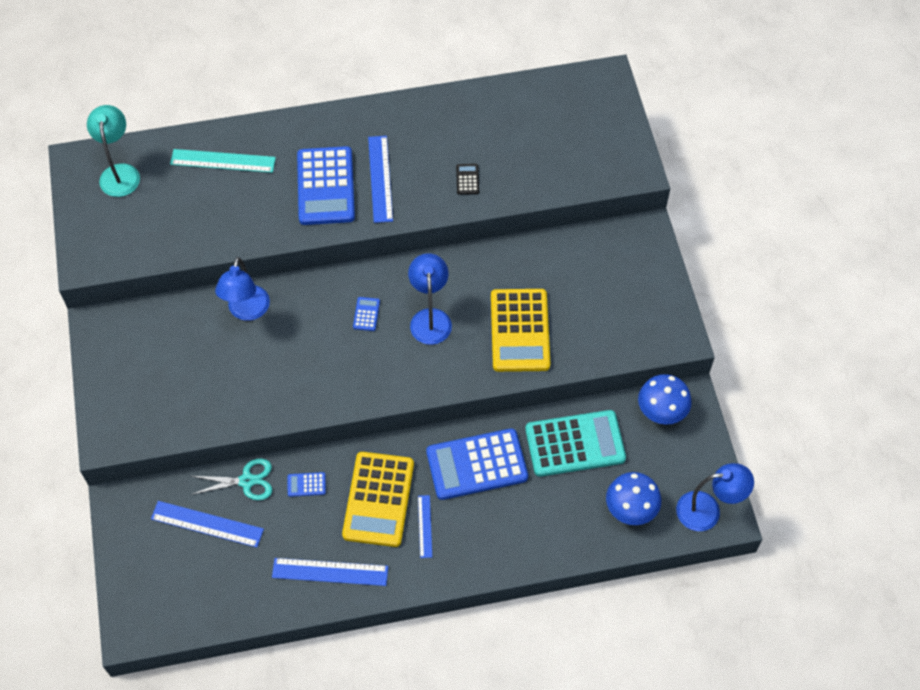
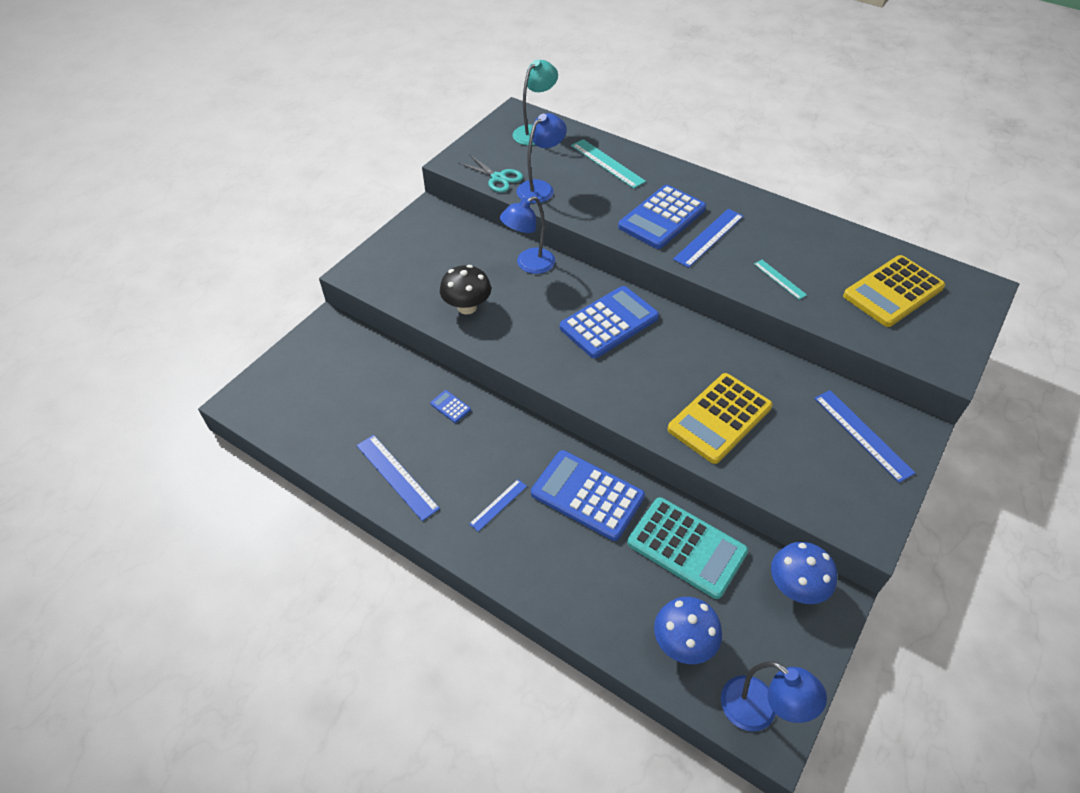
camera: 45 degrees right, 10 degrees down
(207, 524) = (360, 378): blue ruler -> blue ruler (862, 434)
(241, 392) = (467, 307): none -> black mushroom
(247, 481) = (416, 373): turquoise scissors -> turquoise scissors (498, 178)
(366, 314) = (609, 322): blue calculator -> blue calculator, size x2.49
(378, 499) = (487, 457): yellow calculator -> yellow calculator (893, 292)
(430, 318) = (655, 358): blue lamp -> blue lamp (540, 188)
(467, 179) = (779, 279): black calculator -> turquoise ruler

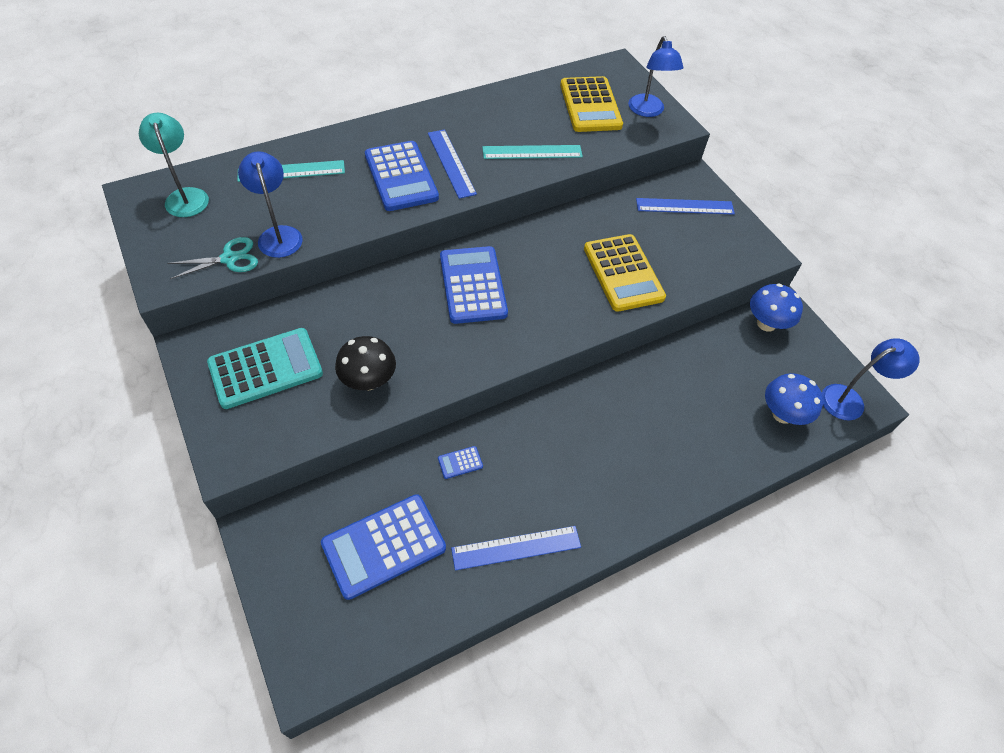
camera: 65 degrees left, 5 degrees up
(498, 505) = (596, 476): blue ruler -> none
(529, 265) = (351, 304): blue lamp -> blue lamp (648, 111)
(587, 495) = (623, 405): blue calculator -> blue calculator (384, 546)
(686, 547) = (704, 367): turquoise calculator -> turquoise calculator (266, 368)
(779, 279) = (532, 152): turquoise ruler -> turquoise ruler, size x1.70

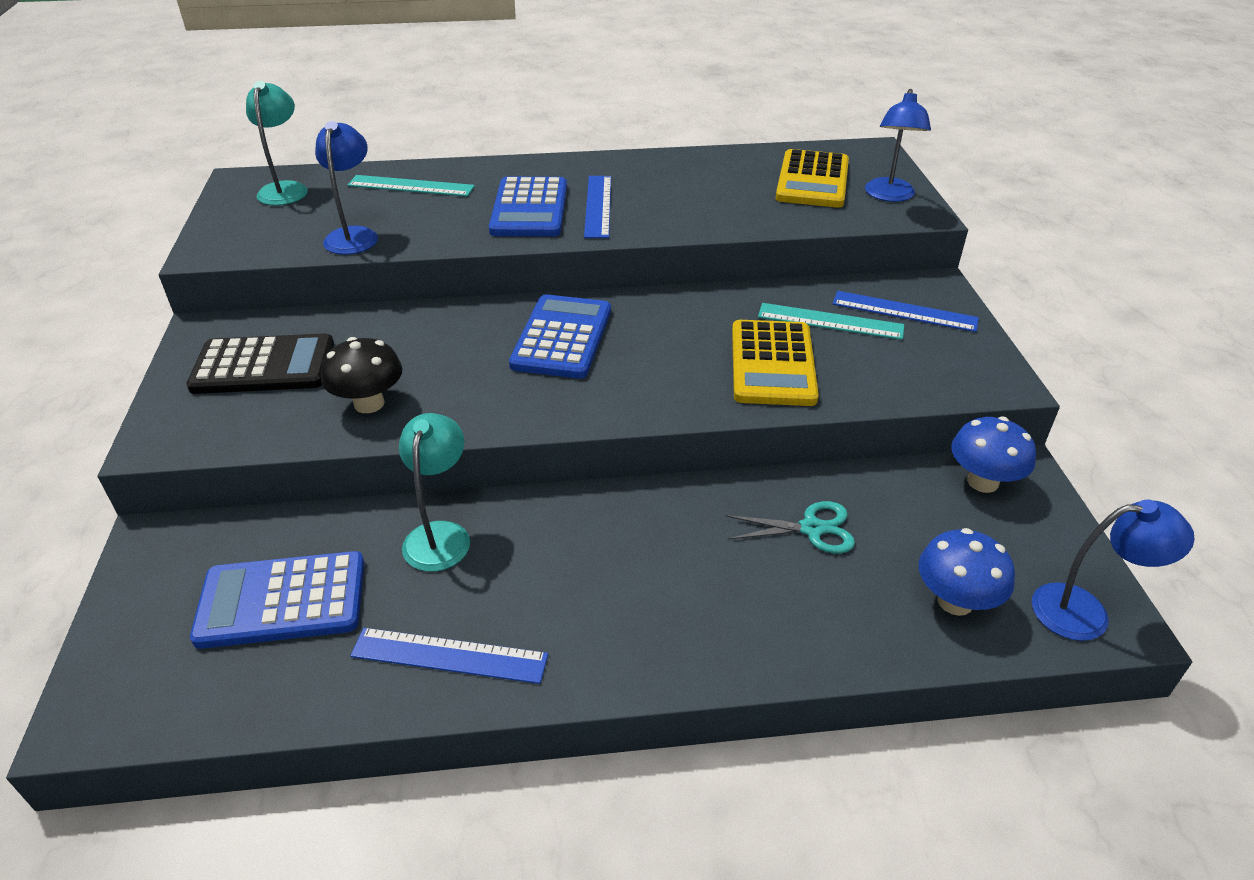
camera: 25 degrees right, 15 degrees down
(229, 259) = (286, 246): turquoise scissors -> turquoise scissors (812, 529)
(266, 368) = (263, 366): turquoise calculator -> black calculator
(460, 462) = (440, 535): blue calculator -> turquoise lamp
(532, 152) = (707, 211): turquoise ruler -> turquoise ruler (830, 321)

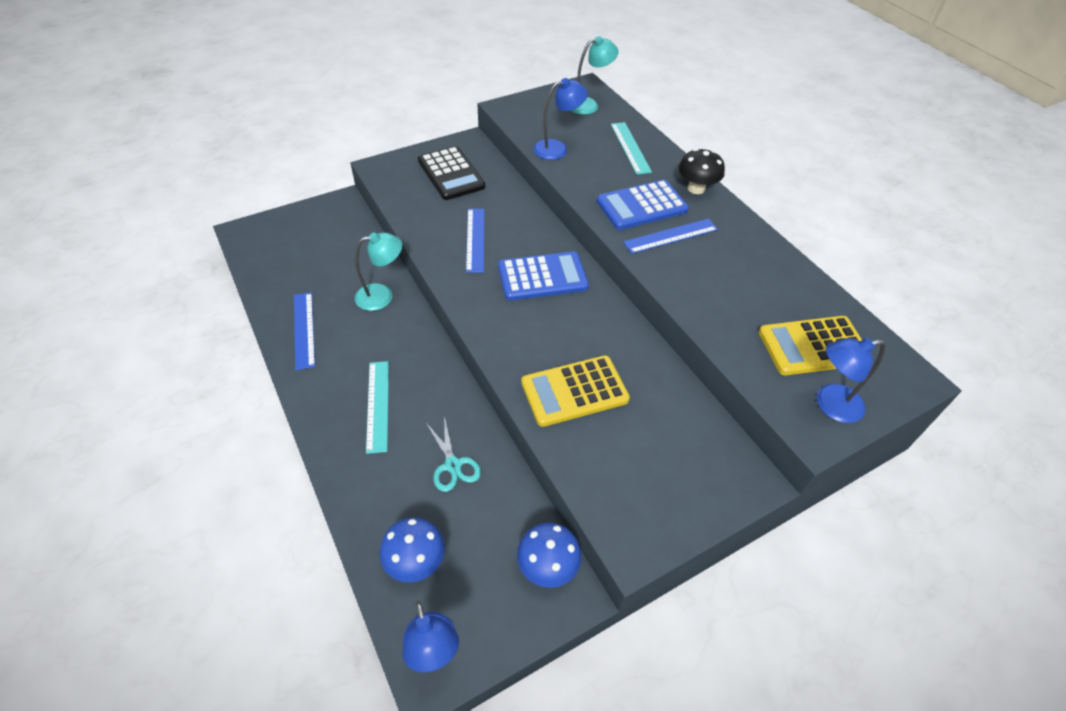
camera: 65 degrees right, 10 degrees up
(282, 601) = (320, 258): blue calculator -> none
(369, 403) = (439, 222): black mushroom -> black mushroom (696, 188)
(830, 321) = (650, 415): turquoise ruler -> turquoise ruler (378, 405)
(904, 311) = (697, 462): blue ruler -> blue ruler (475, 239)

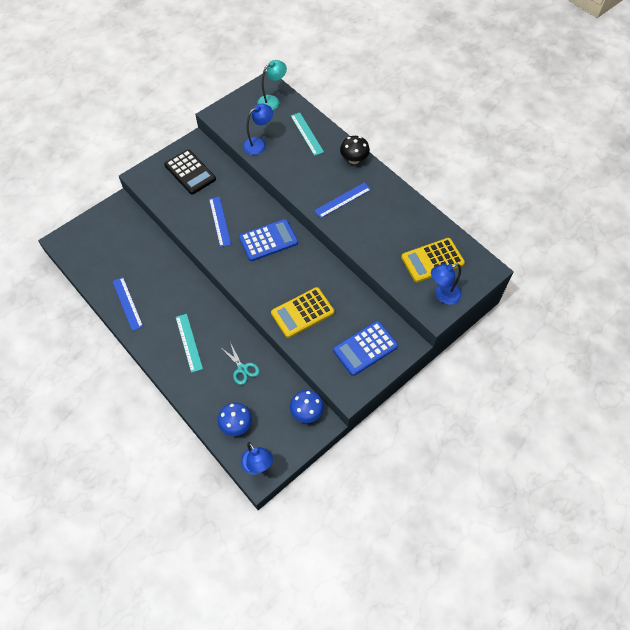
camera: 10 degrees left, 10 degrees up
(382, 295) = (169, 270): turquoise lamp -> none
(641, 206) = (321, 180): blue calculator -> blue calculator (365, 348)

